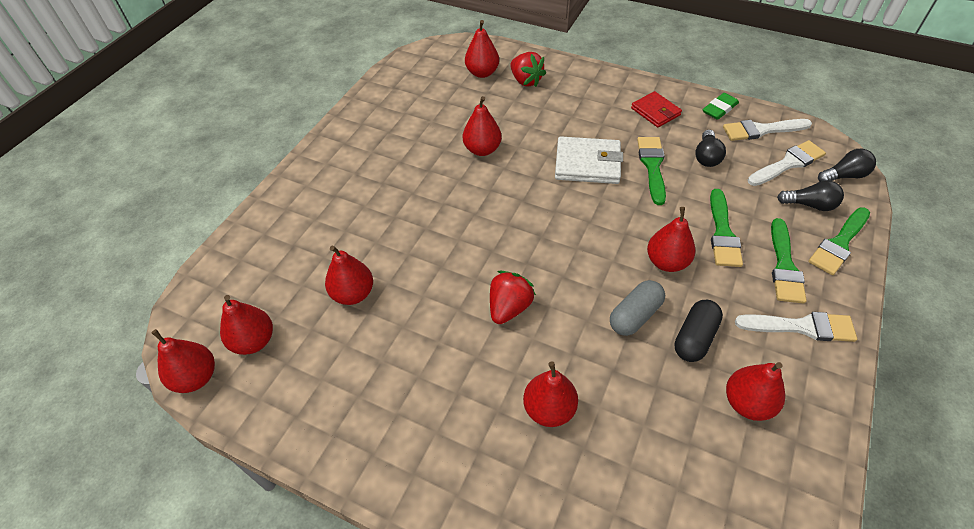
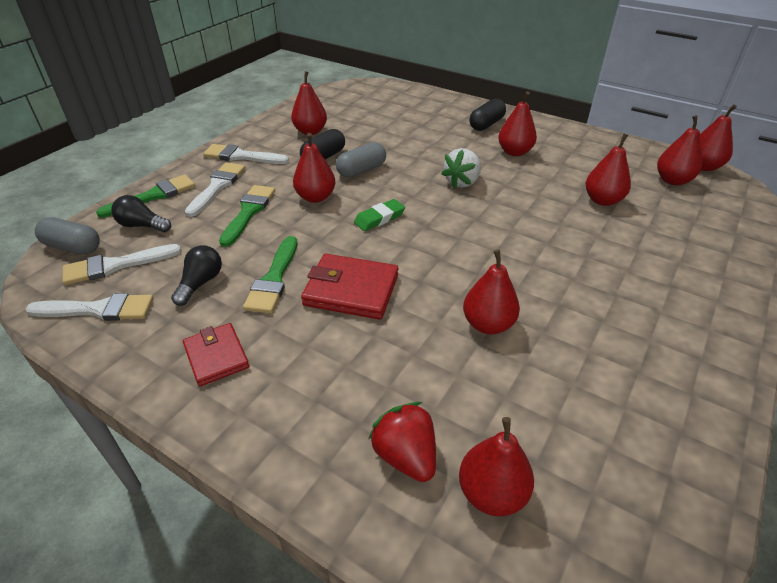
camera: 175 degrees left, 10 degrees down
(478, 463) = (486, 124): none -> black capsule
(509, 307) = (462, 182): red strawberry -> white strawberry
(549, 409) = (439, 138): red pear -> red pear (514, 152)
(587, 163) = (351, 290): white wallet -> red wallet
(719, 109) = (120, 350): green eraser -> green eraser (379, 218)
(784, 265) = (217, 187): green brush -> white brush
(844, 176) = (73, 247): black light bulb -> grey capsule

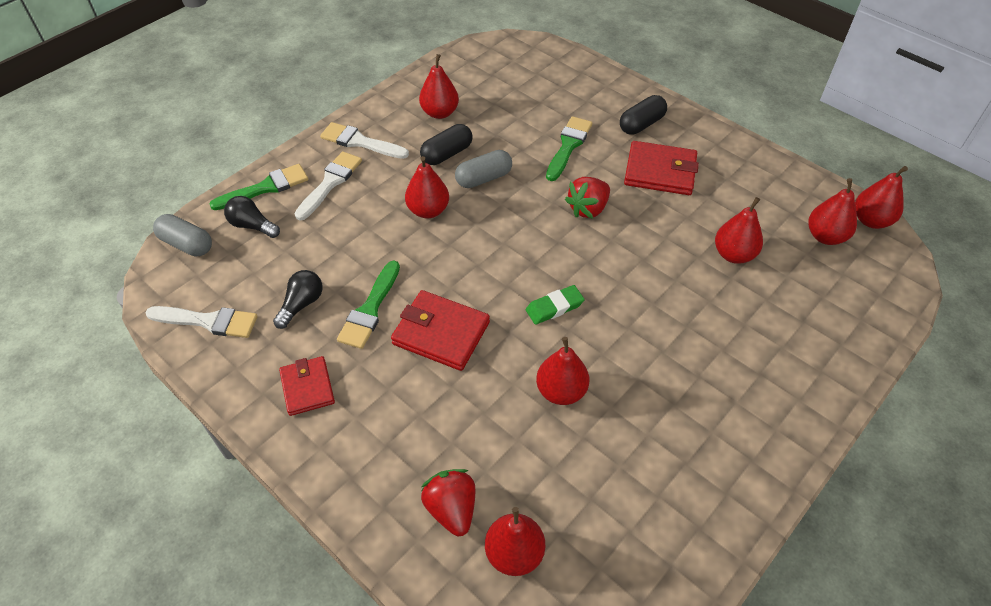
camera: 10 degrees right, 10 degrees up
(116, 265) = (226, 272): white brush -> none
(248, 212) = (357, 222): green brush -> green brush (568, 146)
(379, 218) = (488, 247): green eraser -> green eraser (554, 307)
(462, 182) = (588, 209): white strawberry -> red strawberry
(514, 152) = (660, 172): red pear -> red wallet

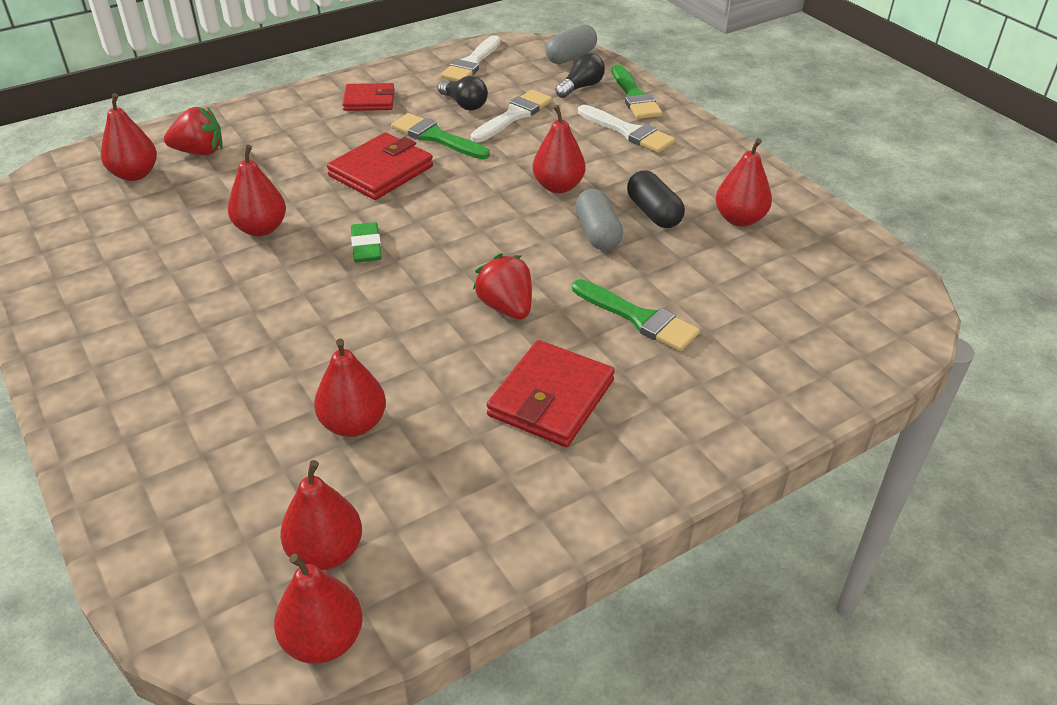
camera: 105 degrees right, 10 degrees down
(360, 142) = (694, 156): white brush -> white brush (513, 116)
(641, 124) = (669, 409): black capsule -> none

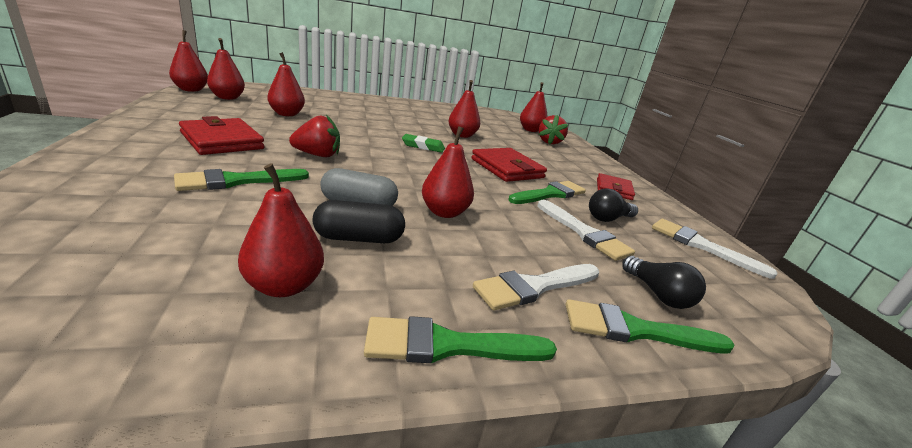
camera: 105 degrees right, 15 degrees down
(570, 57) = (753, 318): grey capsule -> none
(718, 152) = (449, 345): none -> green brush

